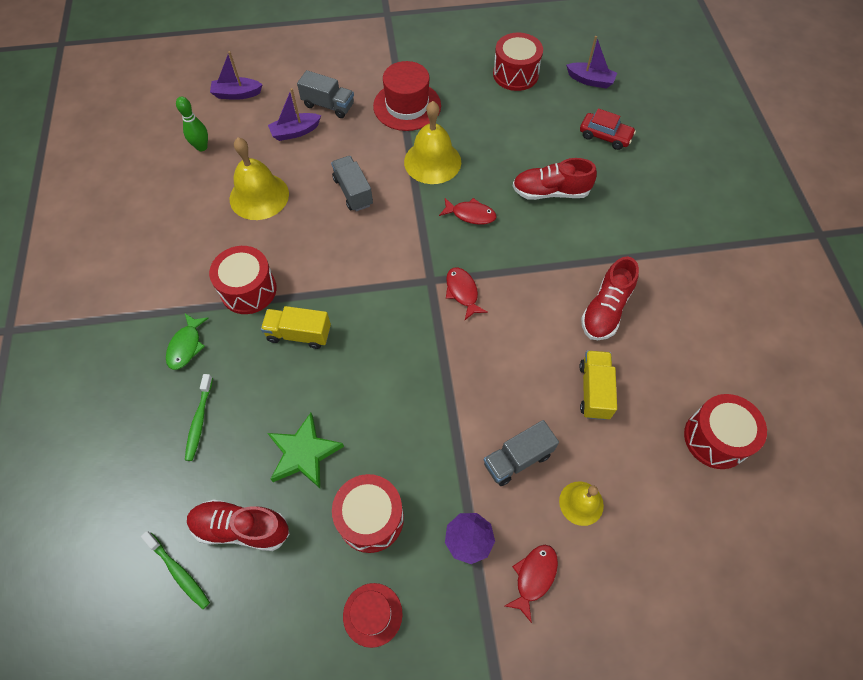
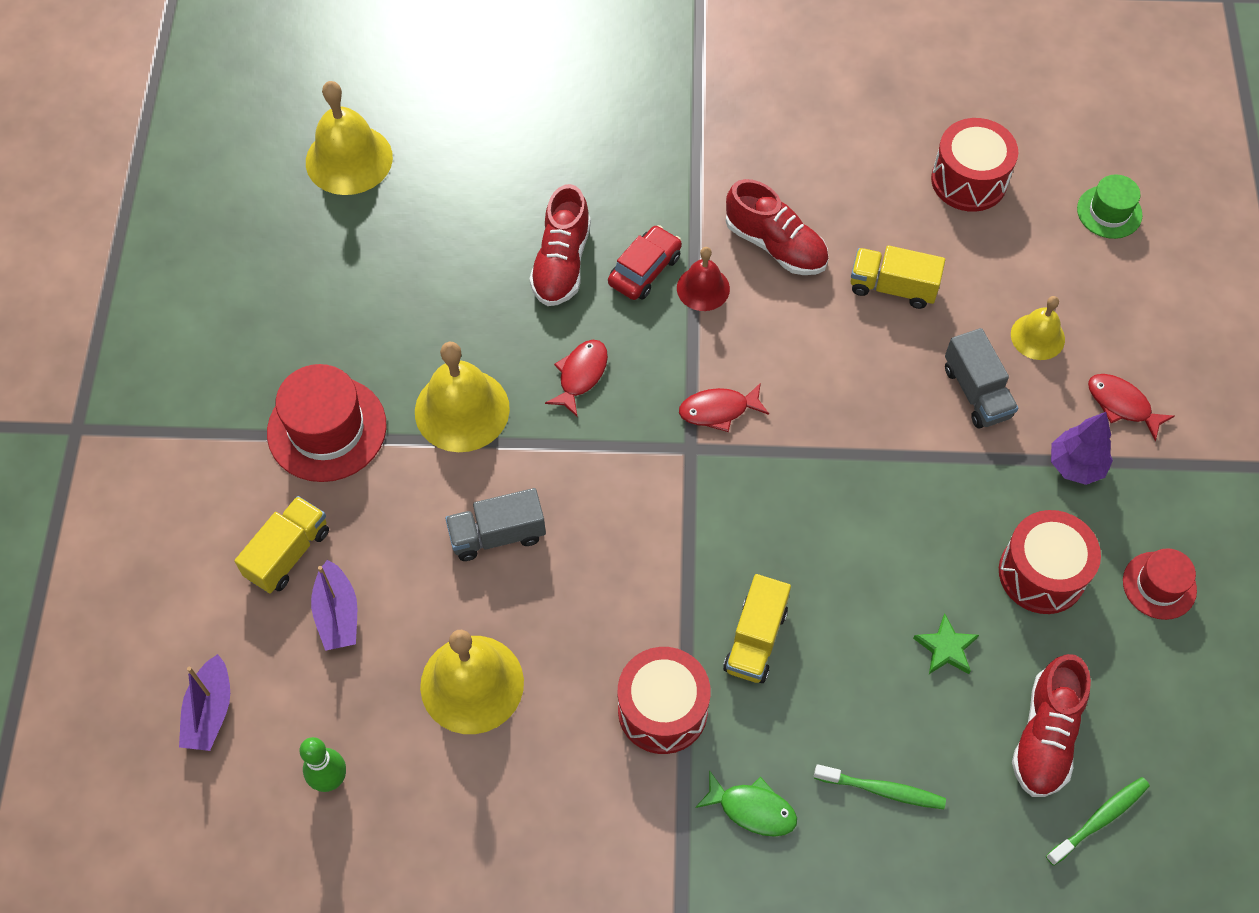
camera: 80 degrees left, 0 degrees up
(303, 453) = (946, 648): green star -> green star, size x0.60
(328, 105) = (288, 554): grey truck -> yellow truck
(515, 74) = (302, 257): red drum -> none
(555, 271) = (703, 288): none -> red bell
(590, 80) = (349, 159): purple boat -> yellow bell
(605, 136) = (470, 169): red car -> red car (644, 270)
(727, 558) = (1109, 212): none -> green hat

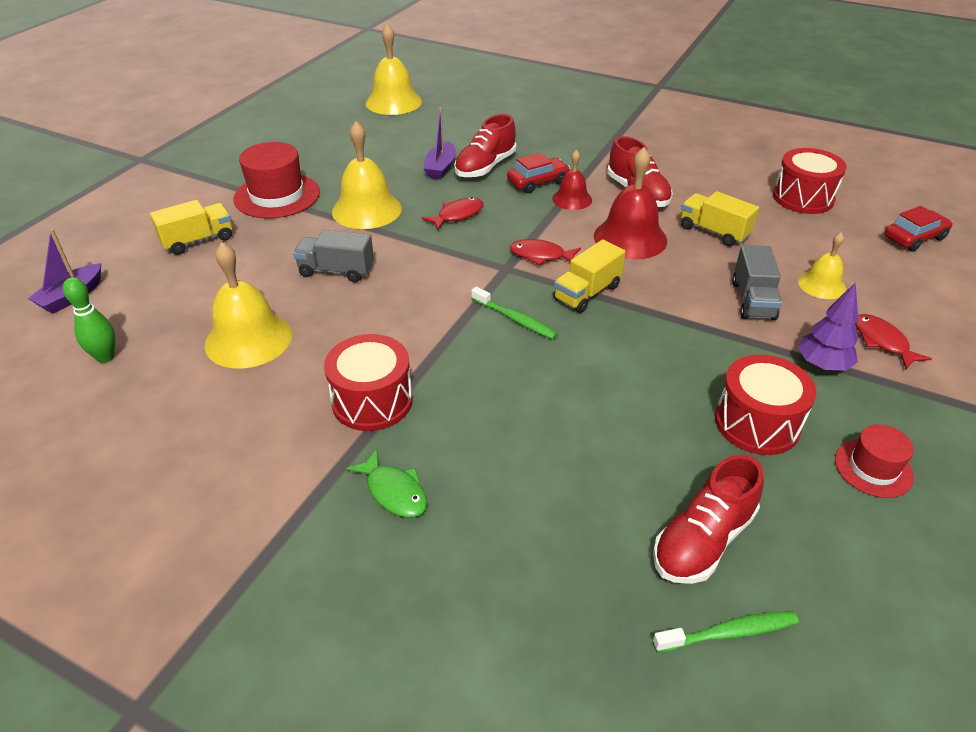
camera: 25 degrees right, 20 degrees down
(337, 614) = (198, 276): purple boat -> purple boat (440, 168)
(755, 640) = (478, 384): yellow truck -> yellow truck (587, 293)
(804, 337) = (630, 238): none -> red bell
(882, 790) = (519, 522): green toothbrush -> green toothbrush (515, 319)
(946, 648) = (639, 443): green star -> none
(1109, 212) = (914, 238): green hat -> red car

